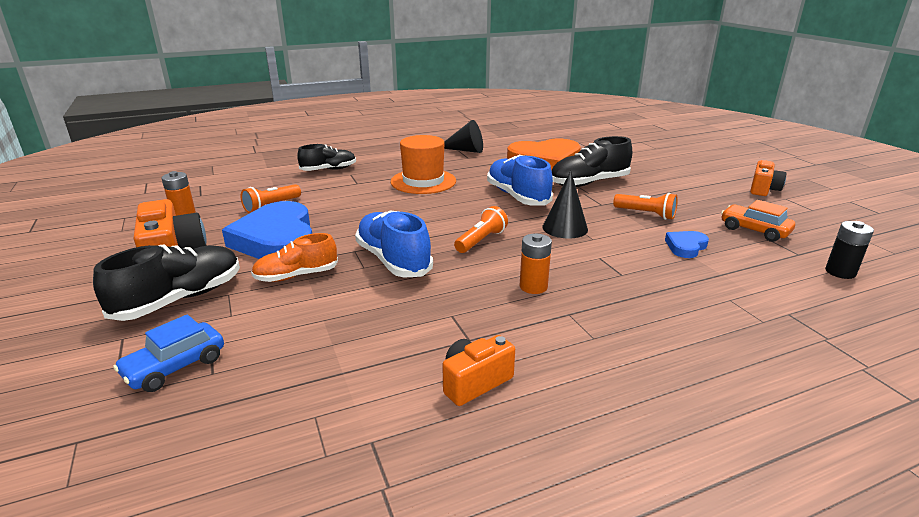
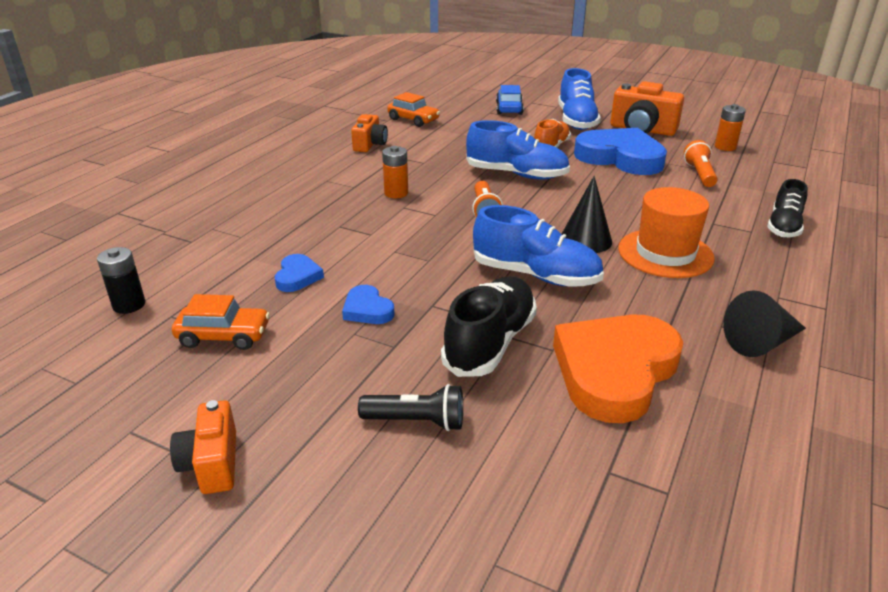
camera: 140 degrees right, 5 degrees up
(180, 299) = (576, 121): black shoe -> blue shoe
(335, 416) = (413, 120): none -> orange car
(565, 228) = (433, 252): black cone -> black cone (585, 240)
(646, 214) = (367, 310): orange flashlight -> blue heart
(655, 174) = (416, 421): none -> black flashlight

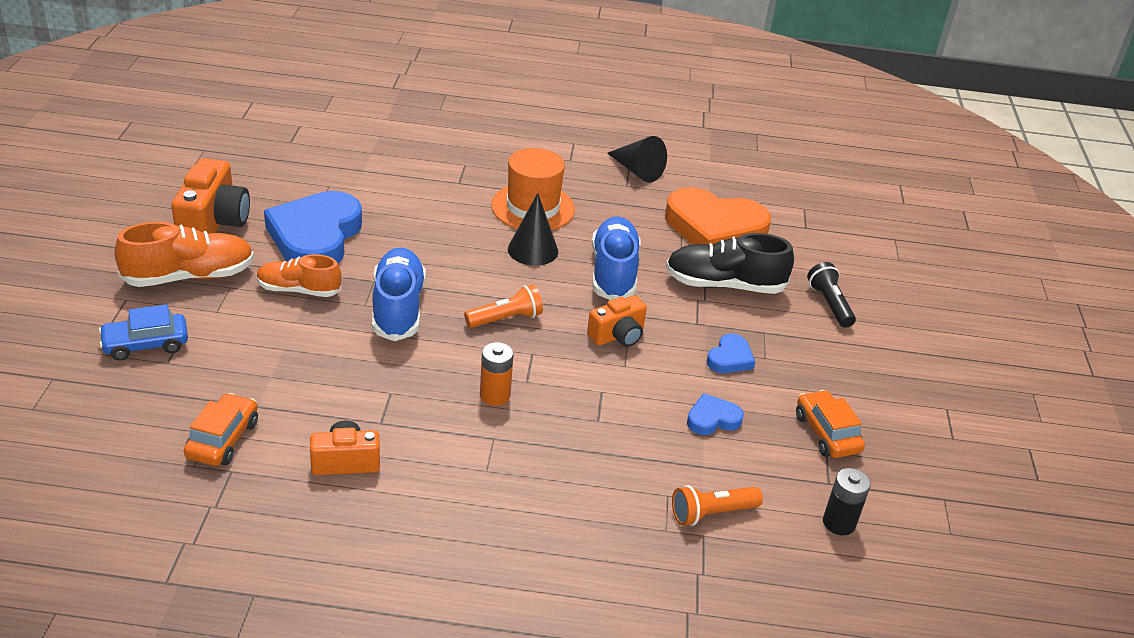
camera: 115 degrees left, 5 degrees up
(212, 463) = (939, 384): orange camera -> orange camera (617, 336)
(576, 121) = (189, 276): blue shoe -> orange shoe
(699, 174) = (345, 186): orange flashlight -> orange flashlight (711, 513)
(725, 147) = (256, 168): orange battery -> none
(783, 226) = (447, 148): black shoe -> none

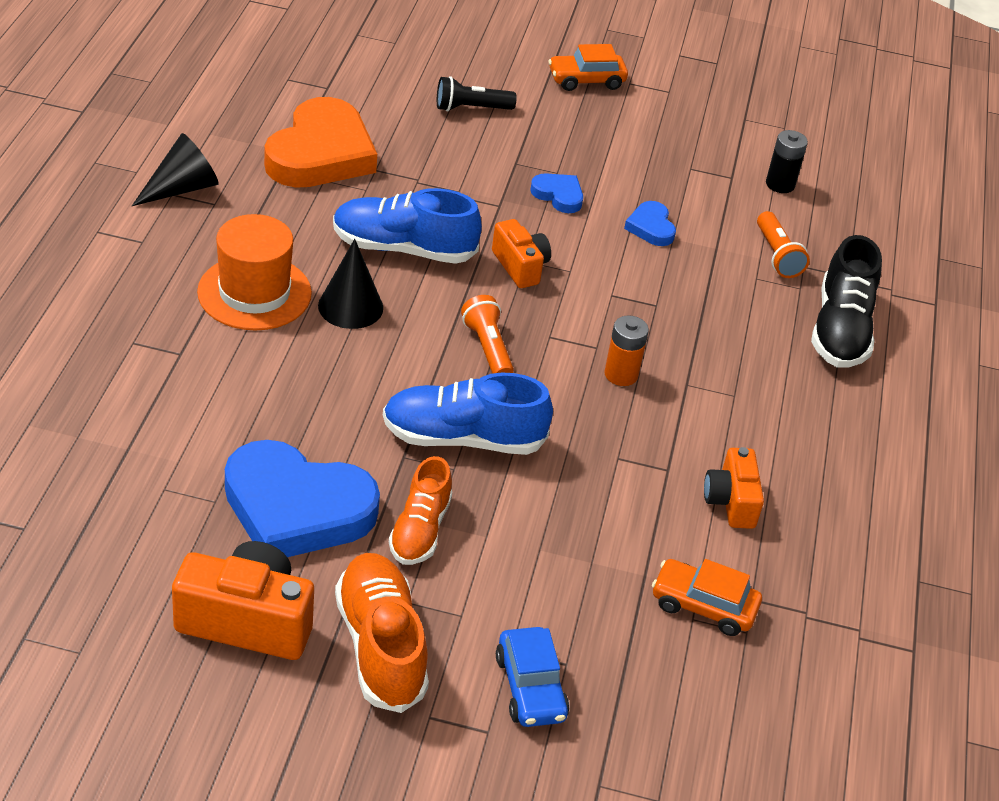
camera: 85 degrees left, 5 degrees up
(724, 285) = (432, 171): black shoe -> black shoe (840, 330)
(827, 433) = (667, 161): orange car -> orange car (586, 80)

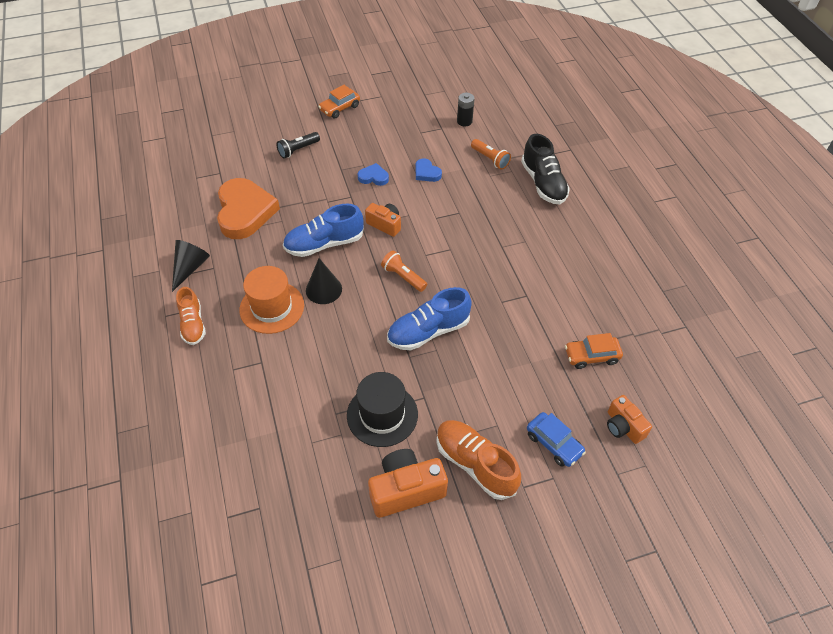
camera: 25 degrees left, 10 degrees up
(296, 508) = (382, 414): blue heart -> black hat
(420, 530) = (446, 392): orange shoe -> orange shoe (193, 324)
(621, 374) = (471, 257): orange battery -> none
(731, 501) = (564, 296): orange camera -> orange camera (623, 426)

